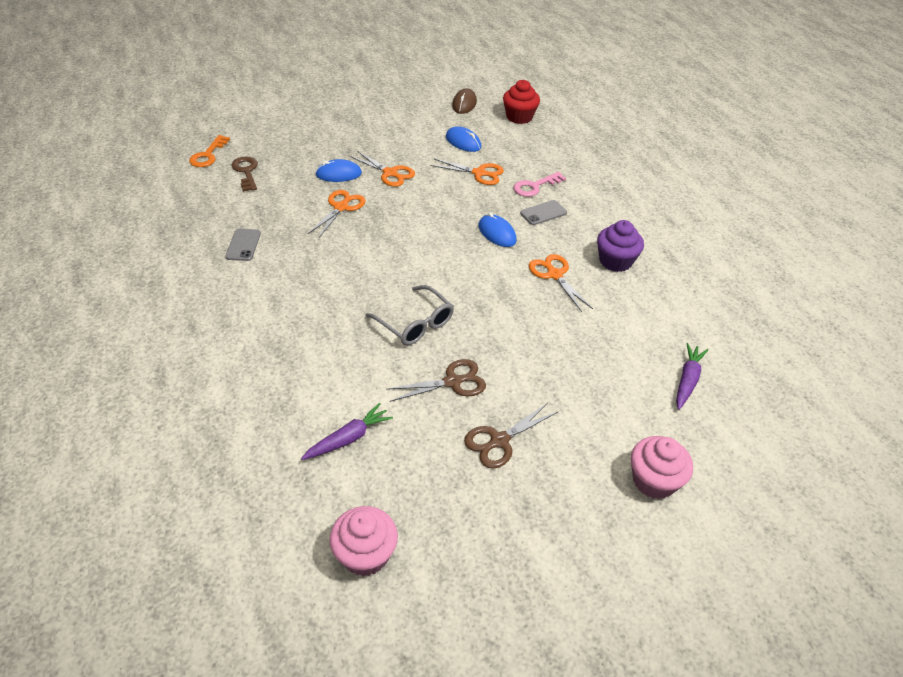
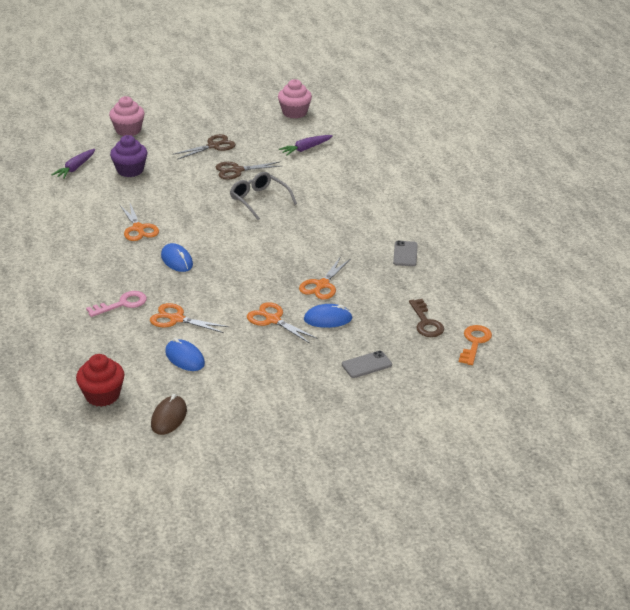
camera: 175 degrees left, 10 degrees down
(543, 213) = (125, 278): grey phone -> grey phone (366, 365)
(615, 261) = (80, 237): purple cupcake -> purple cupcake (130, 170)

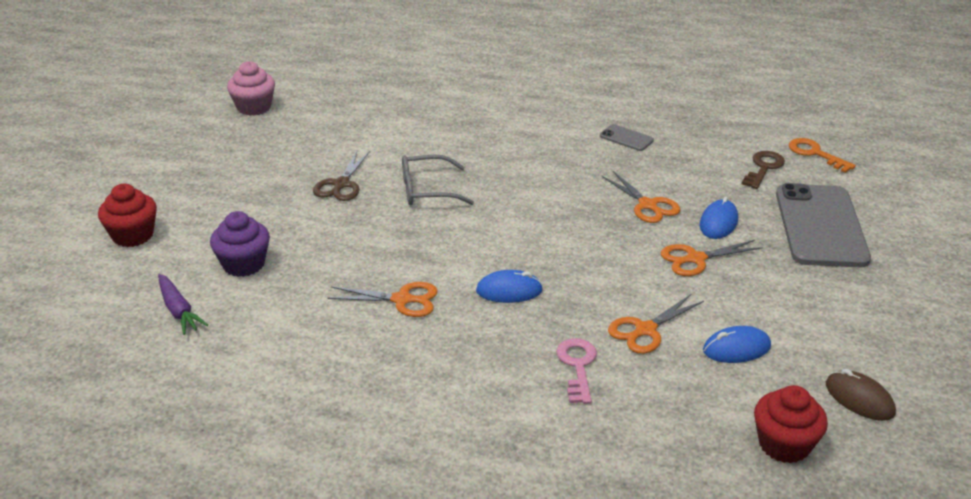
camera: 60 degrees left, 0 degrees up
(128, 130) = (133, 235): pink cupcake -> red cupcake
(213, 146) = (261, 183): brown scissors -> none
(306, 149) = (346, 126): purple carrot -> none
(366, 365) = (820, 226): grey phone -> grey phone, size x2.36
(426, 322) = (763, 168): brown key -> brown key turned 75 degrees counterclockwise

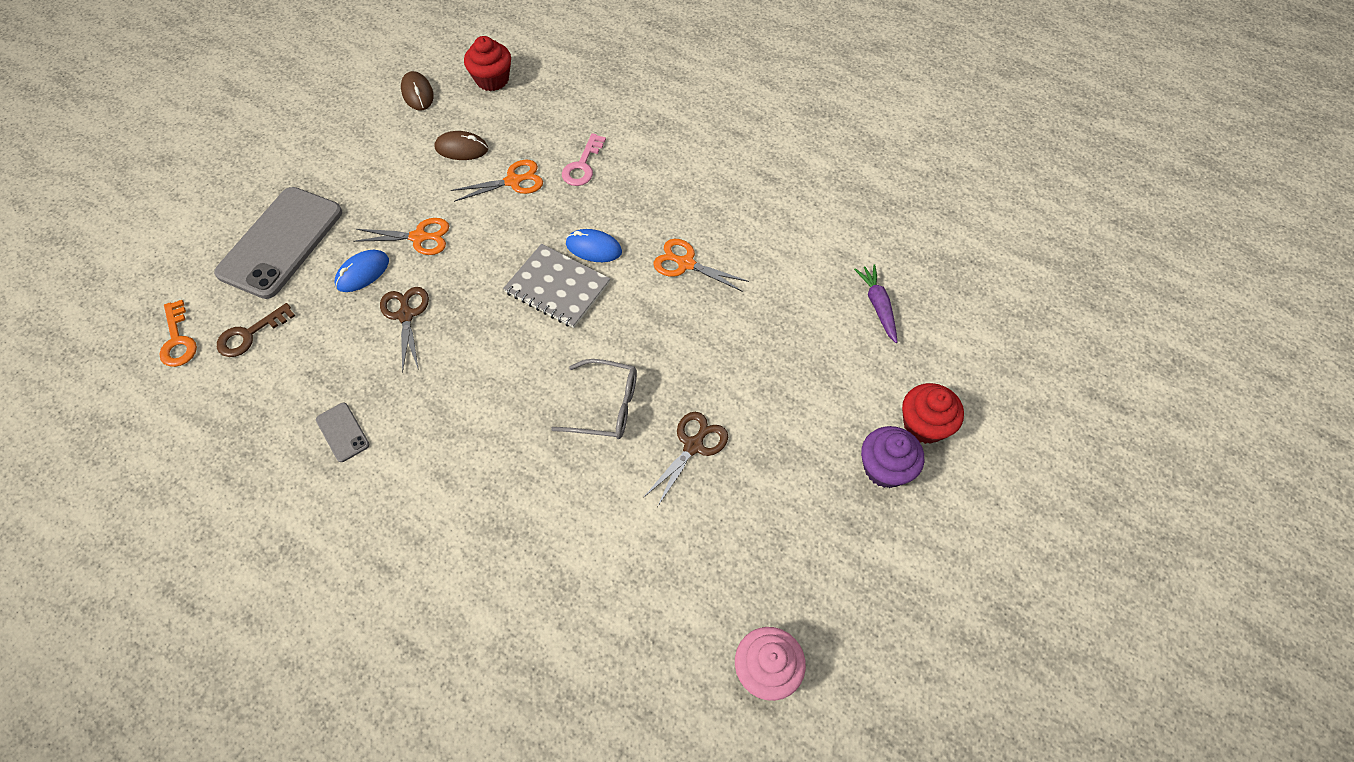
camera: 160 degrees left, 25 degrees up
(243, 264) = (815, 348): purple cupcake -> purple cupcake (885, 468)
(524, 252) = (557, 287): none -> grey notebook
(647, 205) = (406, 315): orange scissors -> brown scissors
(736, 348) = (461, 148): blue mouse -> brown mouse

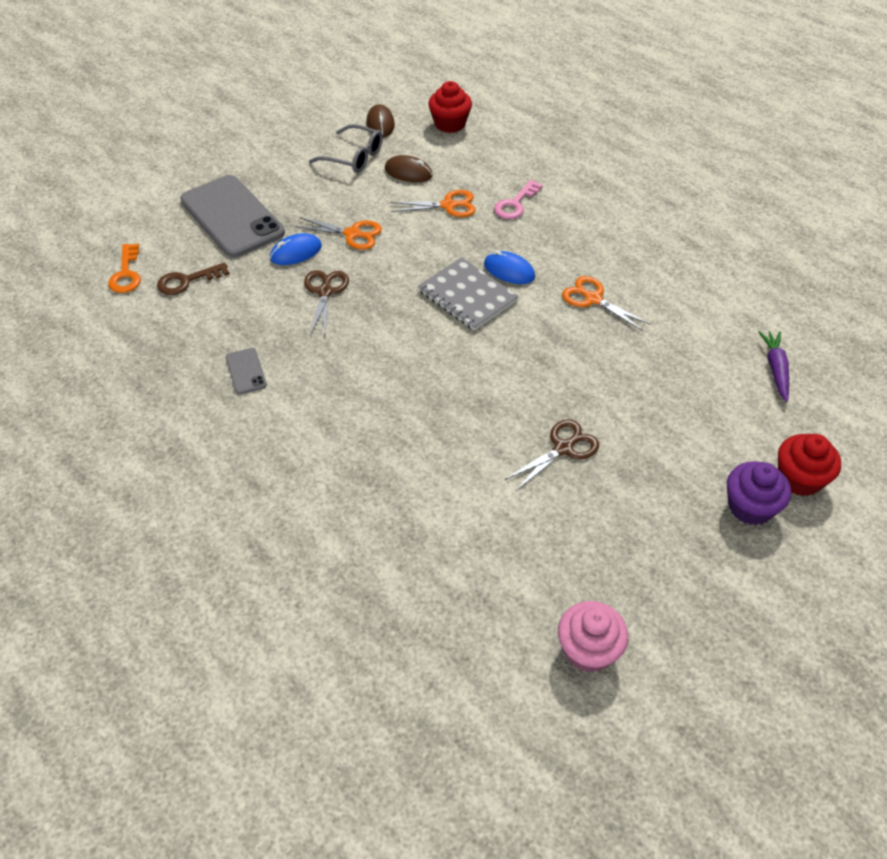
camera: 15 degrees right, 10 degrees down
(281, 242) = (232, 217): grey phone -> grey phone turned 75 degrees counterclockwise
(606, 406) = (488, 399): grey glasses -> grey glasses (354, 157)

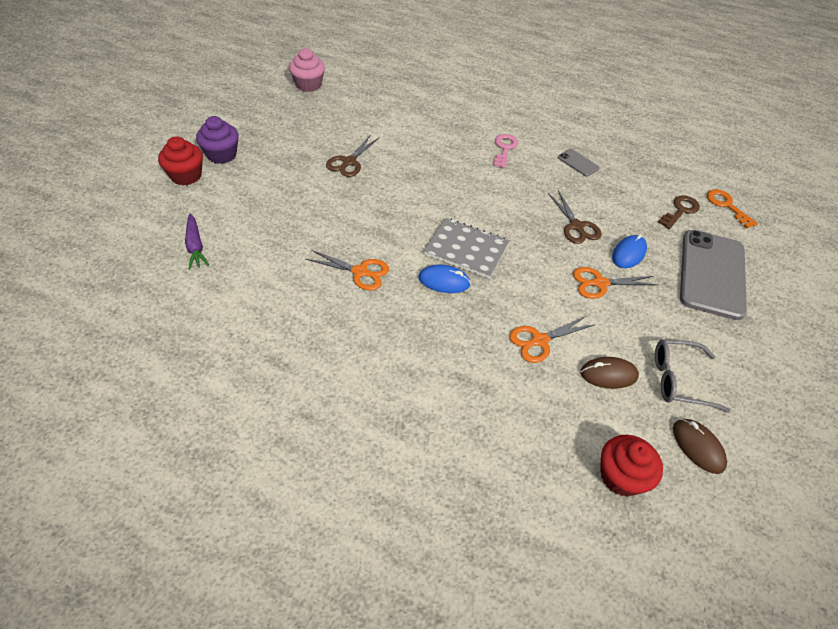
camera: 155 degrees right, 0 degrees up
(232, 217) = (712, 274): grey phone -> grey phone turned 75 degrees clockwise
(515, 204) = (475, 362): pink key -> pink key (504, 149)

